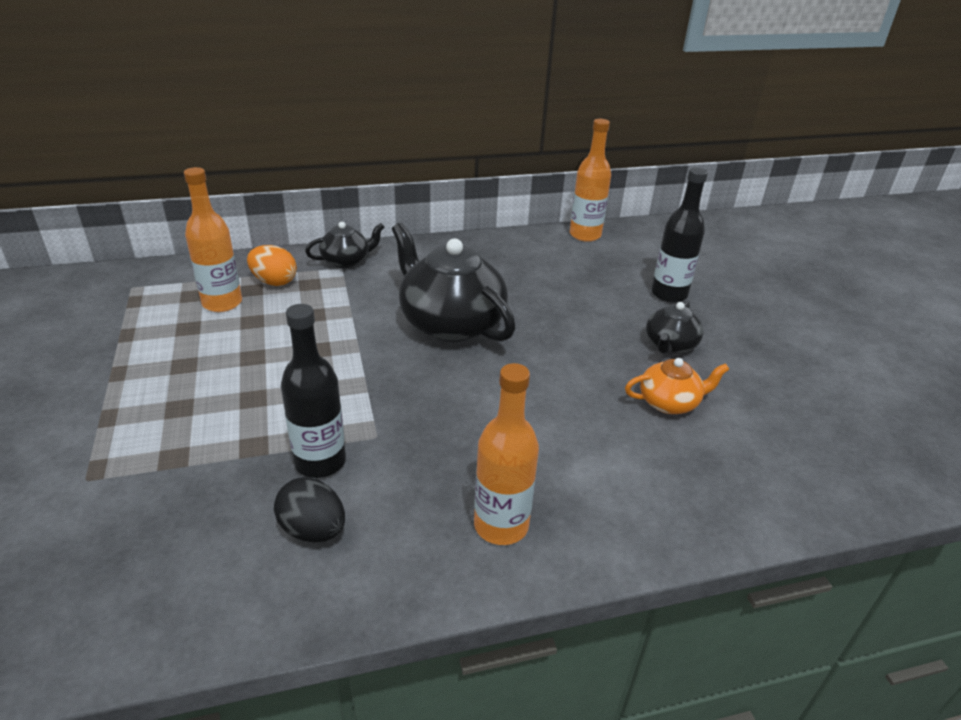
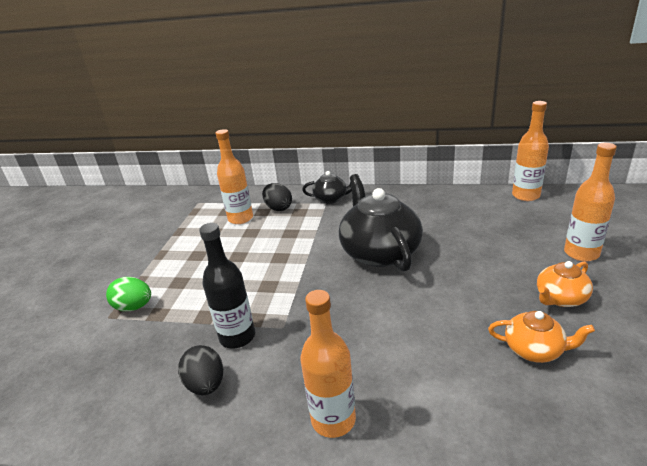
camera: 30 degrees right, 5 degrees down
(124, 456) = (134, 307): none -> green egg
(274, 281) = (278, 208): orange egg -> black egg
(669, 294) = (581, 253): black bottle -> orange bottle
(670, 345) = (560, 298): black teapot -> orange teapot

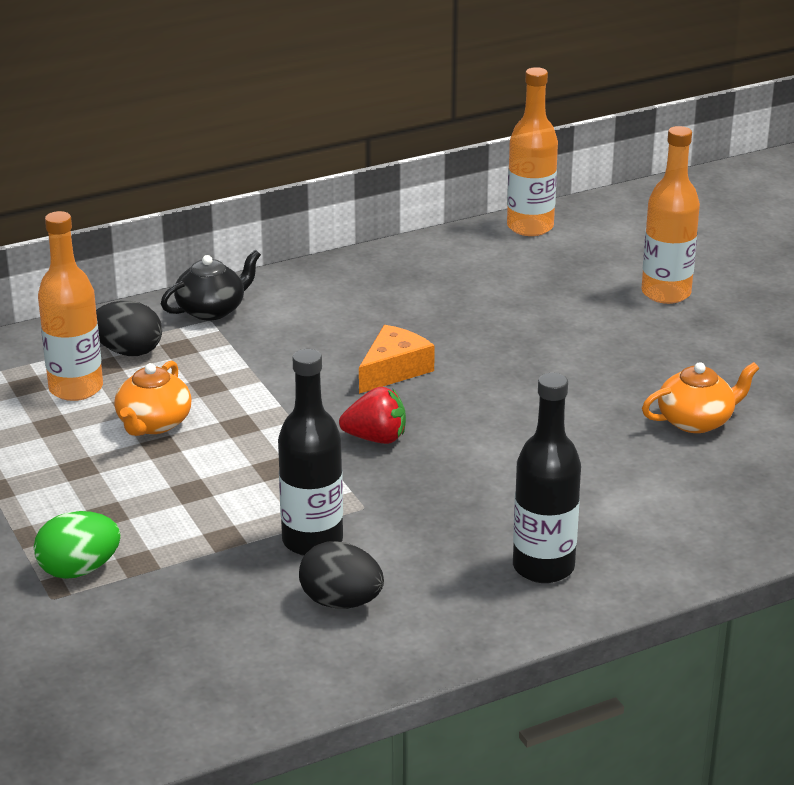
camera: 40 degrees left, 0 degrees up
(331, 287) = (376, 438): none -> red strawberry
(333, 419) = (543, 567): orange bottle -> black bottle
(379, 252) = (394, 370): black teapot -> orange cheese
(560, 298) = (682, 356): orange teapot -> orange teapot (153, 424)

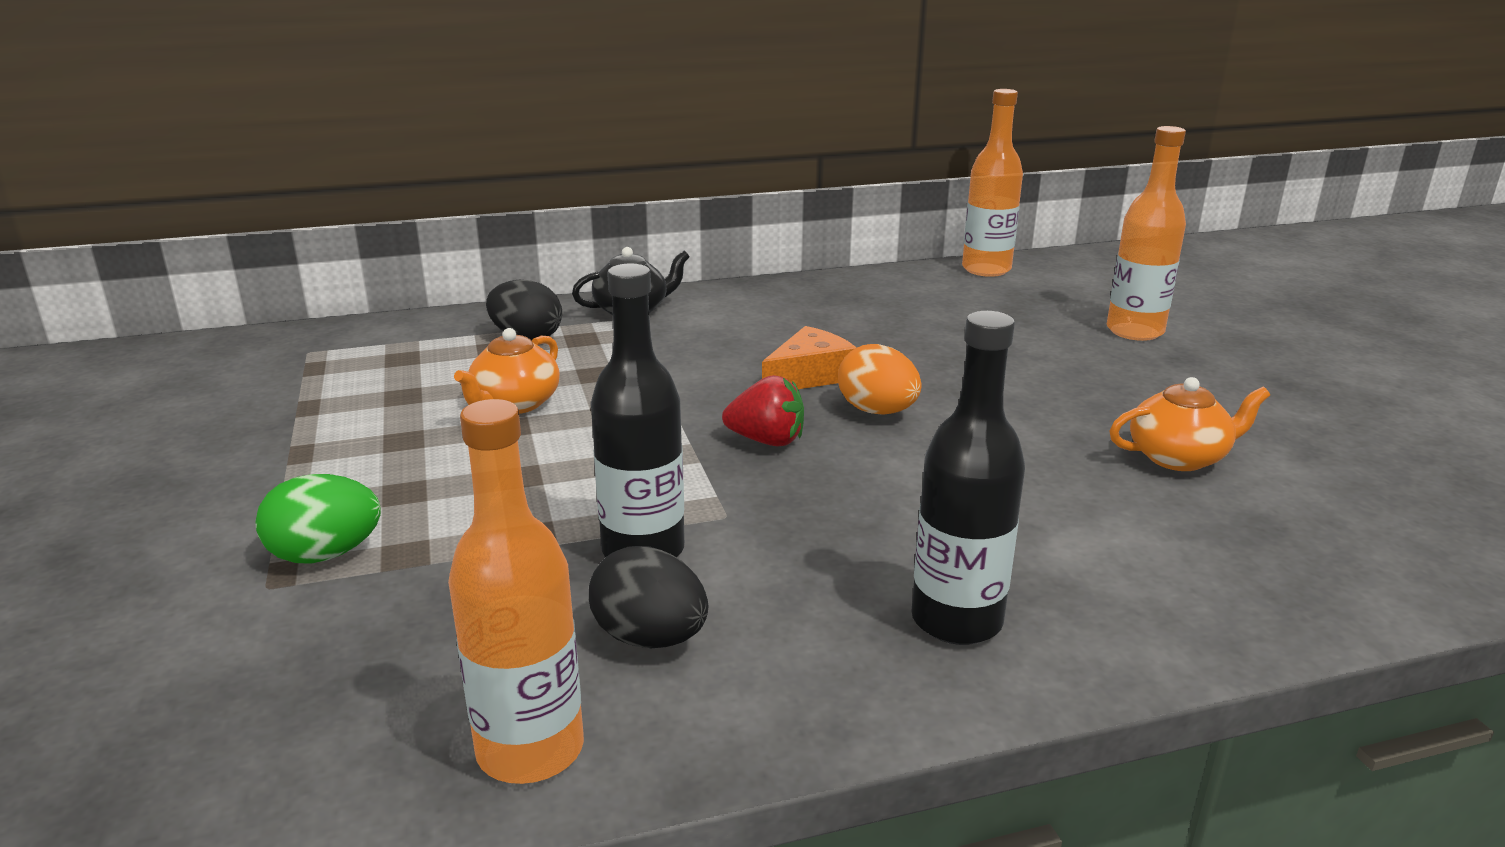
camera: 10 degrees right, 5 degrees down
(76, 388) = (451, 365): orange bottle -> orange bottle (530, 750)
(458, 401) = (877, 411): none -> orange egg

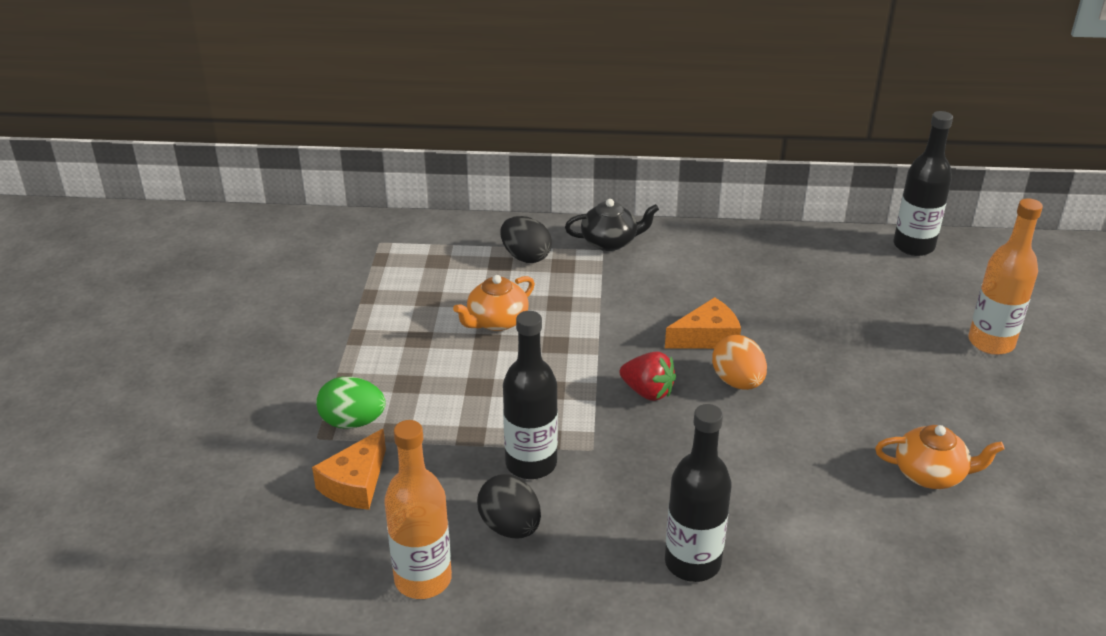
camera: 20 degrees right, 10 degrees up
(355, 635) = (355, 483): none -> orange cheese
(986, 269) = (913, 246): orange bottle -> black bottle

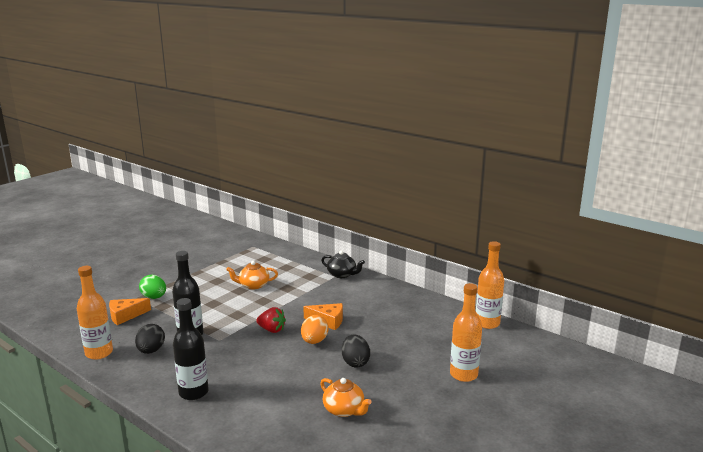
camera: 35 degrees right, 15 degrees down
(525, 257) = (299, 268): black egg -> black egg (355, 362)
(647, 392) = (272, 330): red strawberry -> red strawberry turned 45 degrees counterclockwise
(913, 246) = (487, 323): black bottle -> orange bottle

